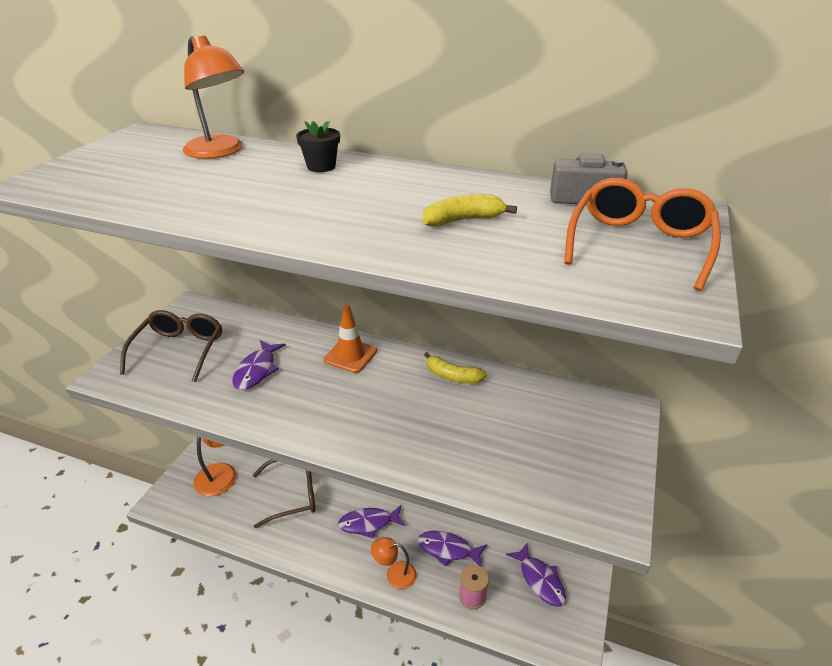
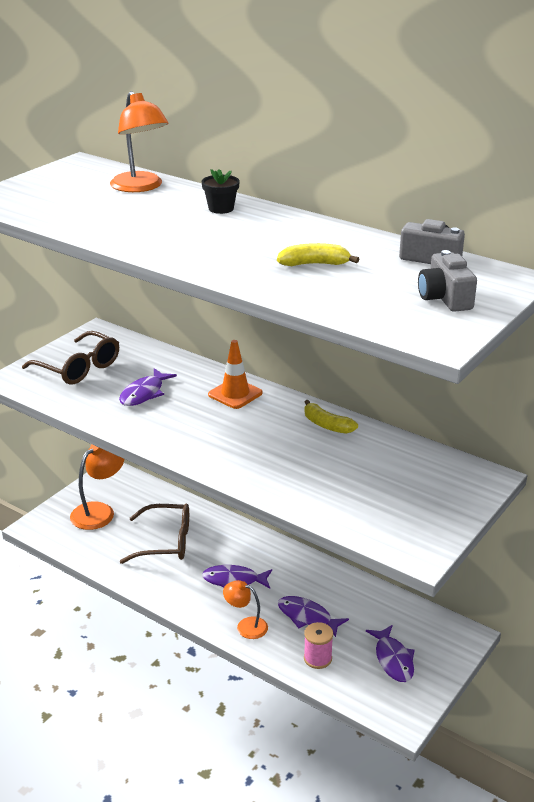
camera: 15 degrees right, 5 degrees down
(179, 351) = (78, 368): brown glasses -> brown glasses turned 105 degrees clockwise
(638, 245) = (445, 298): orange glasses -> grey camera

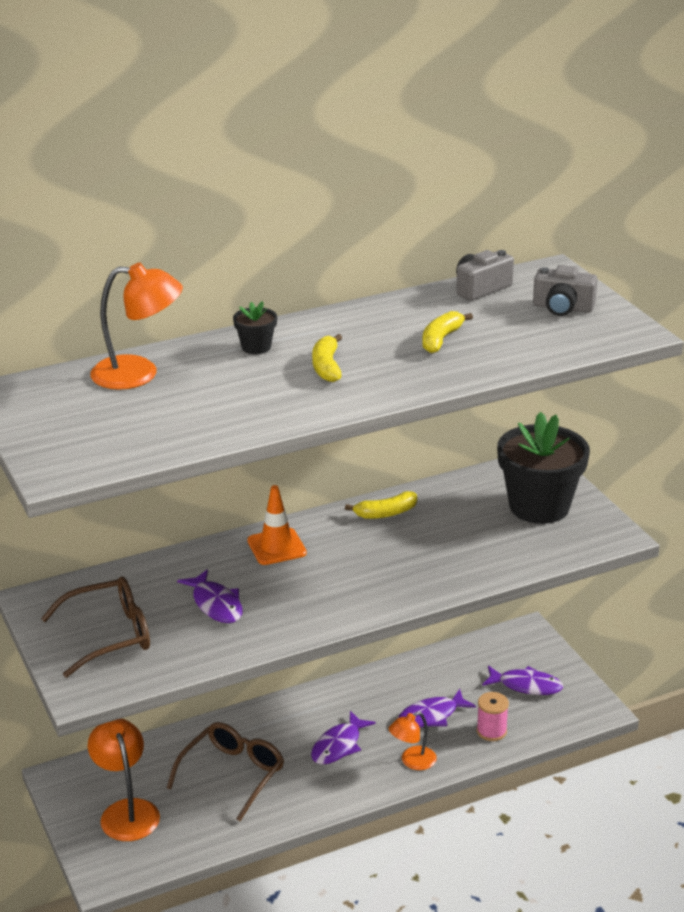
camera: 60 degrees left, 0 degrees up
(217, 236) = (326, 366): none -> yellow banana
(419, 496) = (539, 506): none -> black flower pot

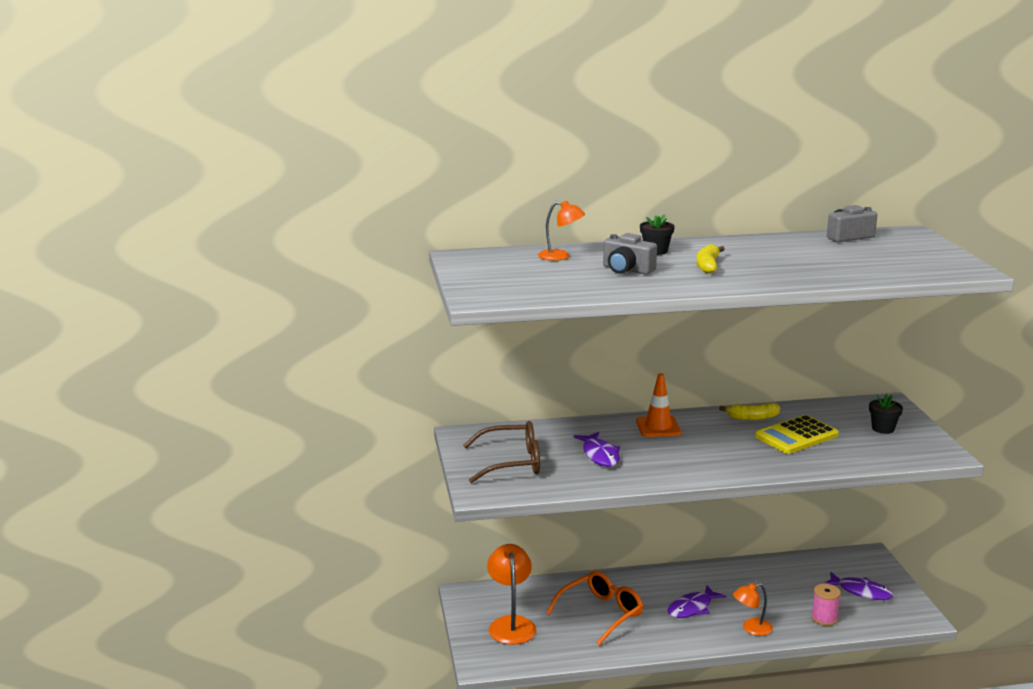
camera: 15 degrees right, 10 degrees down
(139, 374) = (560, 256): orange lamp -> orange lamp, size x0.62
(232, 775) = (600, 614): brown glasses -> orange glasses
(431, 716) = (774, 600): purple fish -> none
(441, 339) = (805, 260): yellow banana -> none
(443, 534) = (796, 436): none -> yellow calculator
(539, 506) = (883, 429): black flower pot -> black flower pot, size x0.43
(562, 308) = (913, 252): grey camera -> grey camera (627, 270)

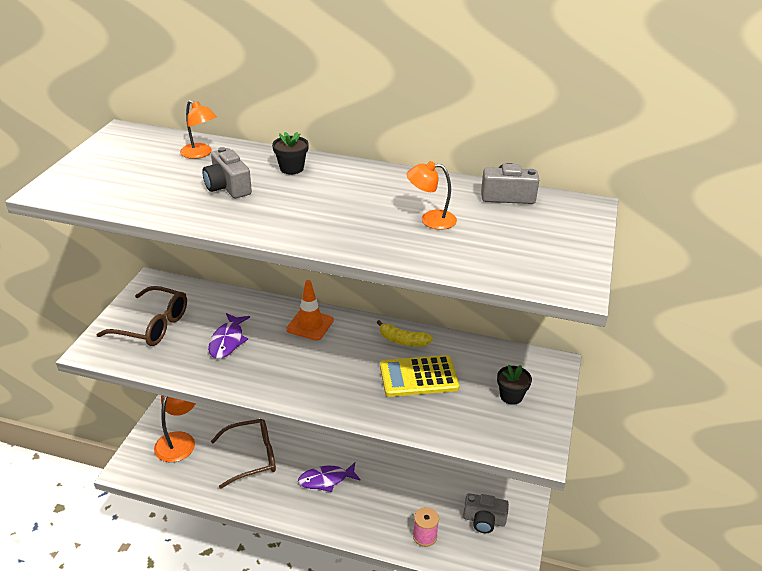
camera: 25 degrees right, 15 degrees up
(600, 614) = (251, 457): orange glasses -> brown glasses
(707, 266) = (308, 201): yellow banana -> none
(751, 628) = (354, 521): orange lamp -> orange lamp (430, 219)
(861, 591) = (484, 520): purple fish -> grey camera

